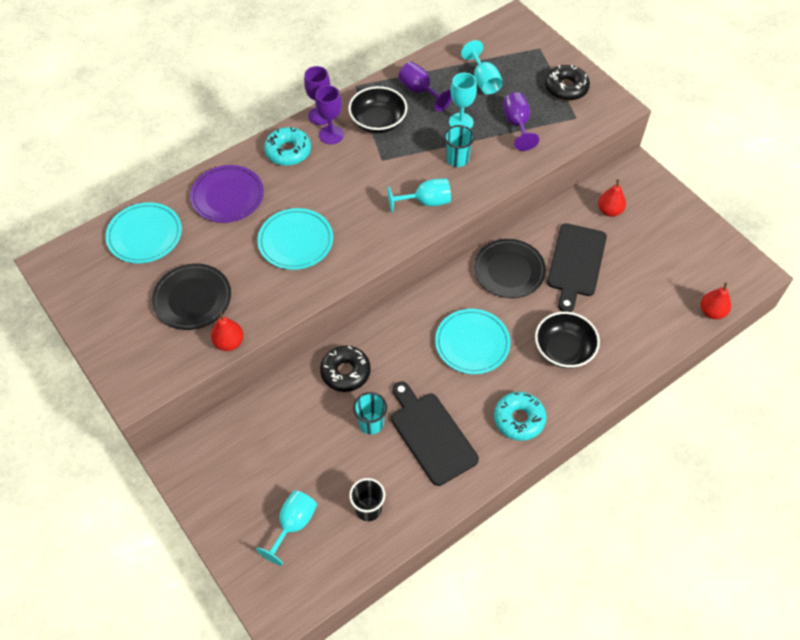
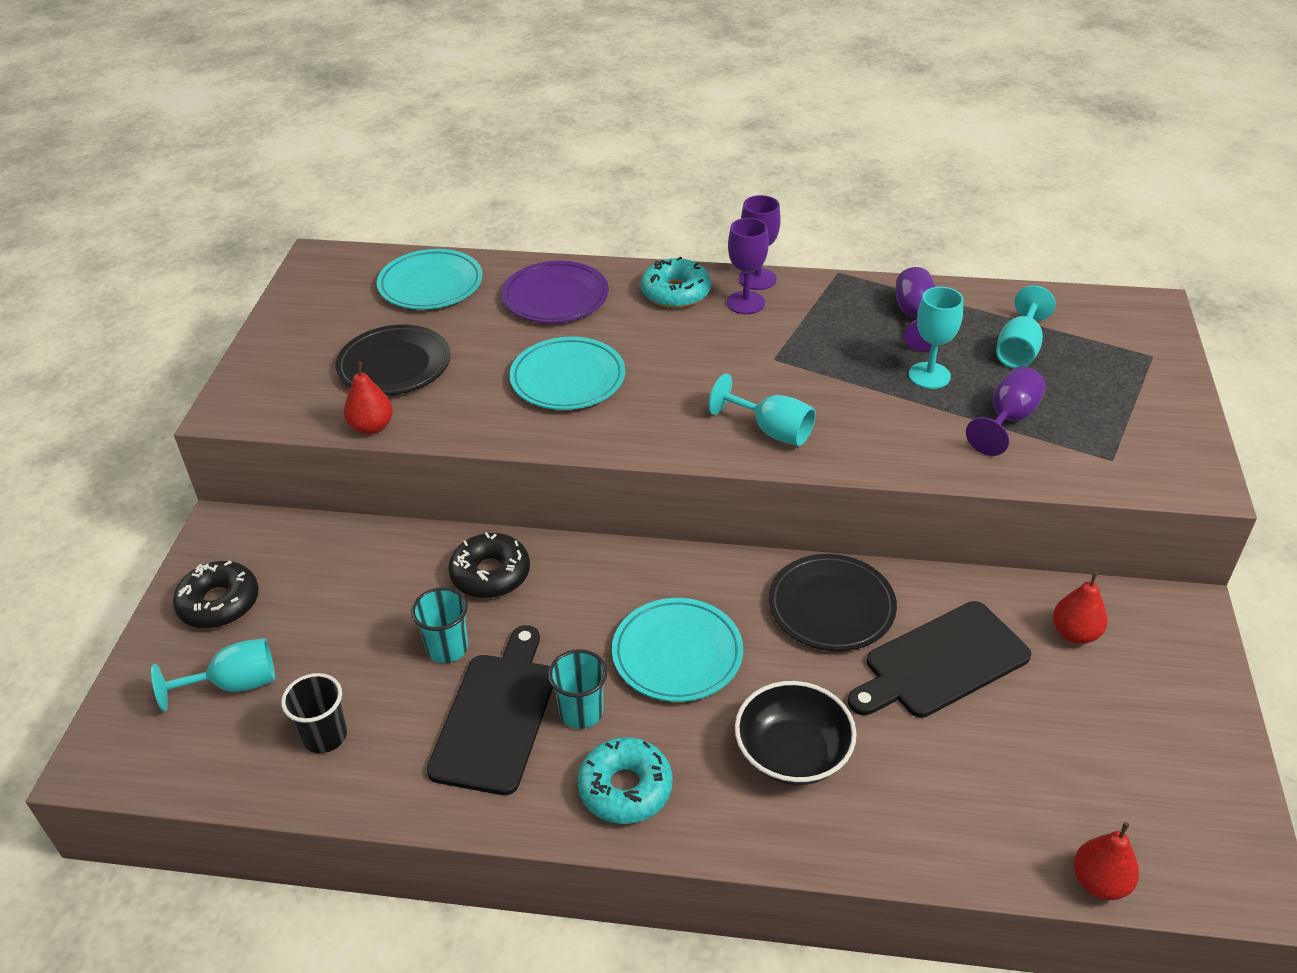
camera: 45 degrees right, 15 degrees down
(378, 122) = (819, 320): black bowl -> none
(457, 159) = (872, 410): turquoise cup -> turquoise cup (581, 712)
(566, 88) = (1138, 418): black donut -> black donut (219, 603)

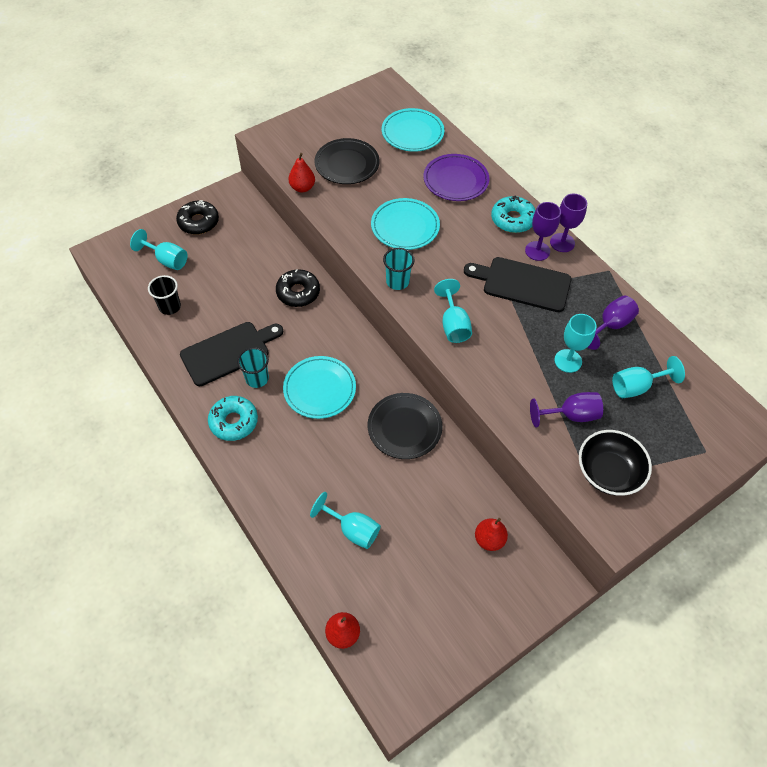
camera: 45 degrees right, 15 degrees up
(447, 648) = (246, 309): turquoise cup -> turquoise cup (397, 282)
(792, 753) = (305, 469): black bowl -> black bowl (608, 472)
(941, 662) = (413, 493): black cutting board -> black cutting board (522, 283)
(941, 763) = (353, 530): none -> turquoise goblet

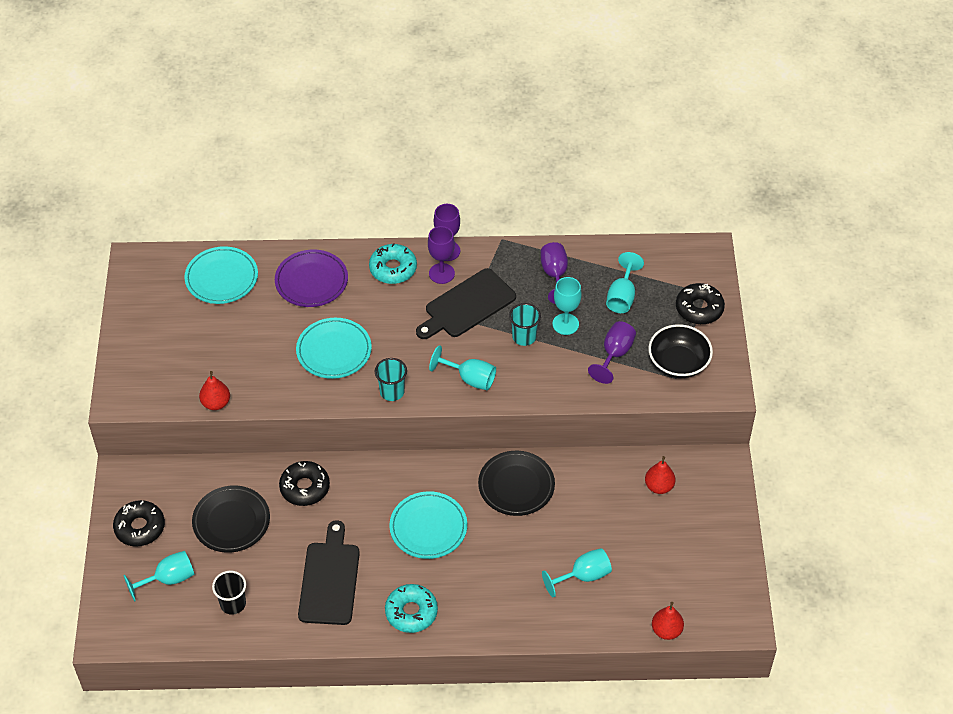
camera: 55 degrees left, 5 degrees down
(257, 378) = (378, 571): turquoise cup -> turquoise cup (524, 337)
(347, 164) = (216, 352): black plate -> black plate (231, 521)
(683, 456) = (699, 308): none -> black donut

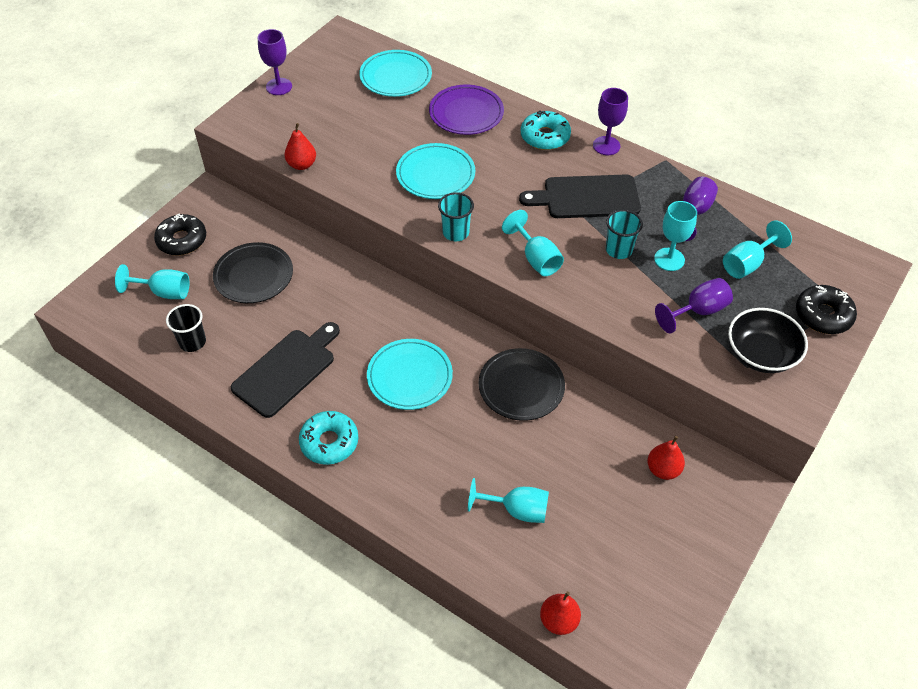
camera: 35 degrees right, 0 degrees up
(305, 487) = (336, 283): black donut -> none
(441, 273) = (585, 161): purple goblet -> purple goblet (279, 86)

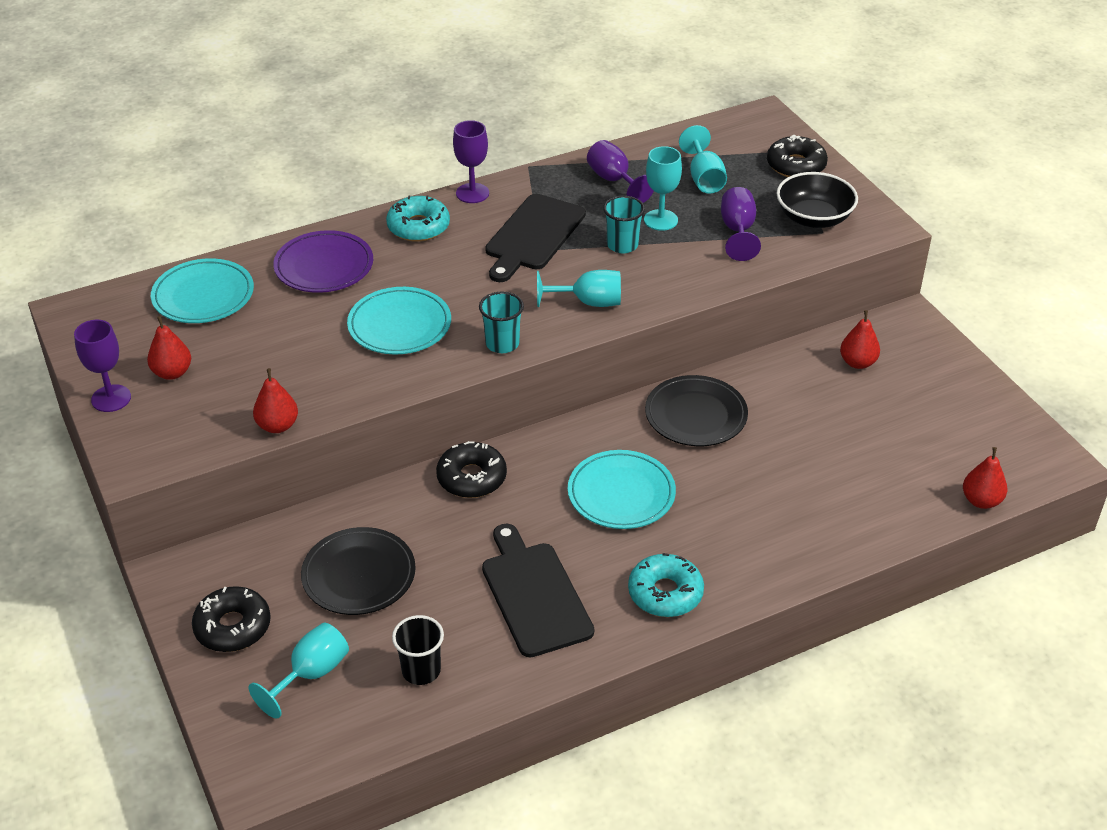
camera: 60 degrees left, 10 degrees down
(317, 99) = (172, 373): none -> red pear
(372, 290) = (471, 478): none -> black donut
(517, 510) = (844, 479): turquoise goblet -> none

